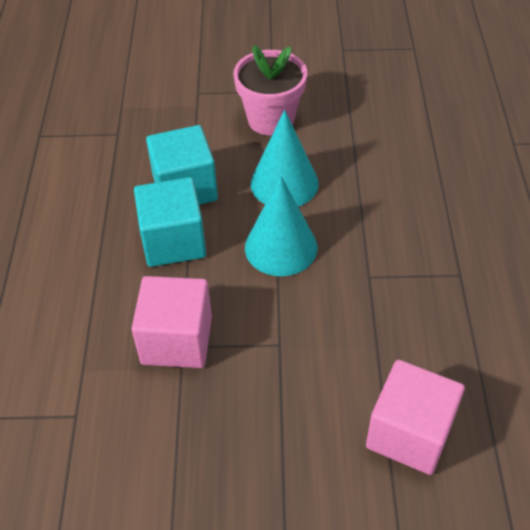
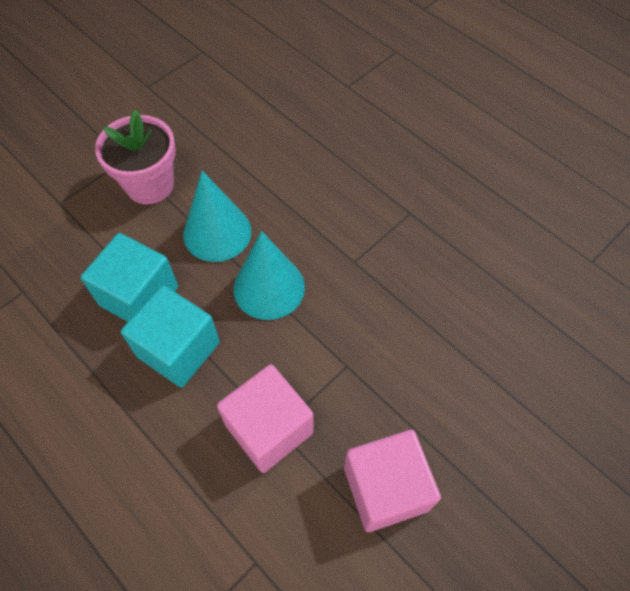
camera: 45 degrees left, 10 degrees up
(409, 433) = (493, 355): pink cube -> pink cube (385, 488)

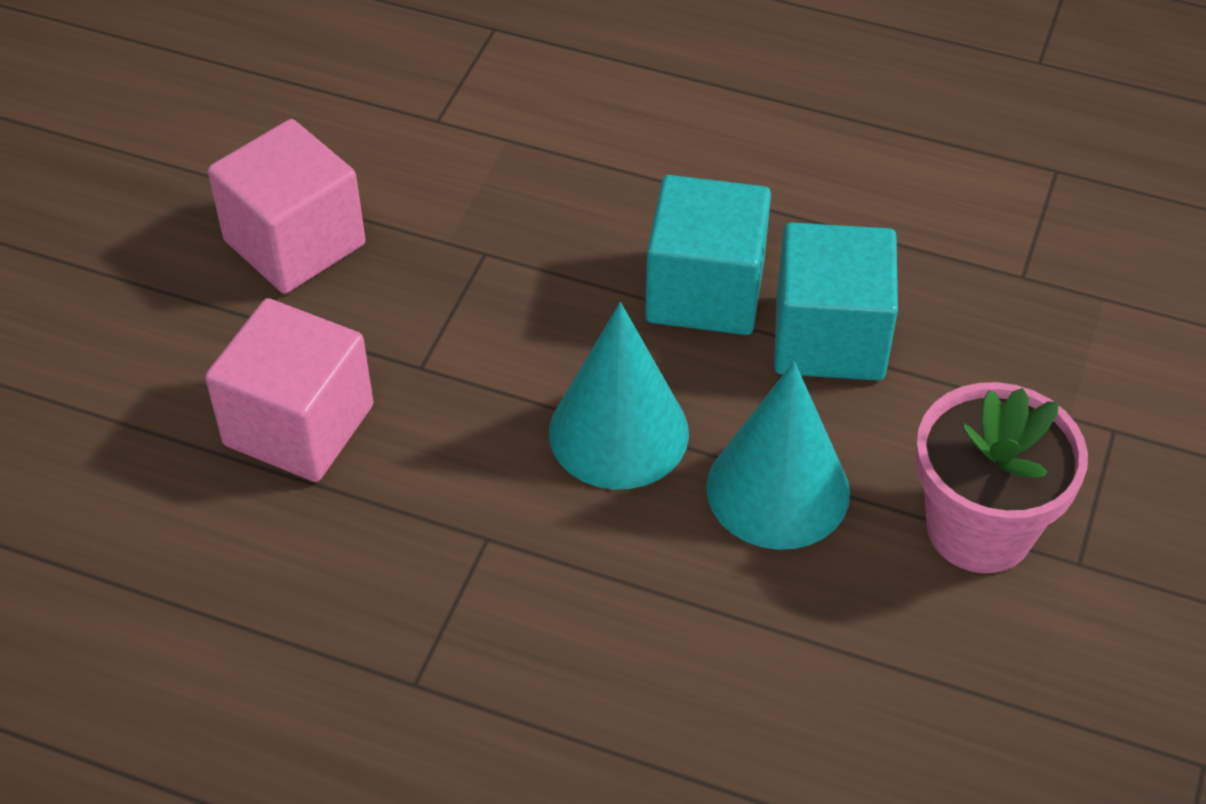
camera: 155 degrees right, 10 degrees down
(269, 428) = (499, 248): pink cube -> pink cube (299, 425)

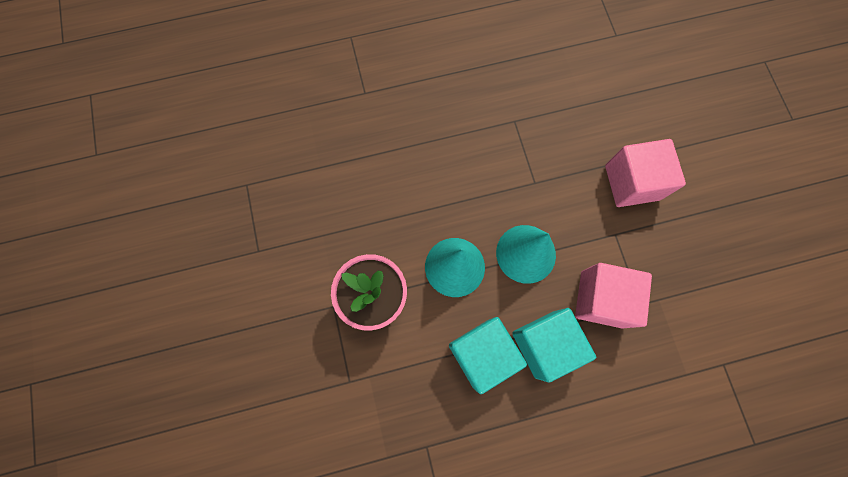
camera: 145 degrees right, 25 degrees up
(294, 242) = (711, 258): pink cube -> pink cube (601, 299)

